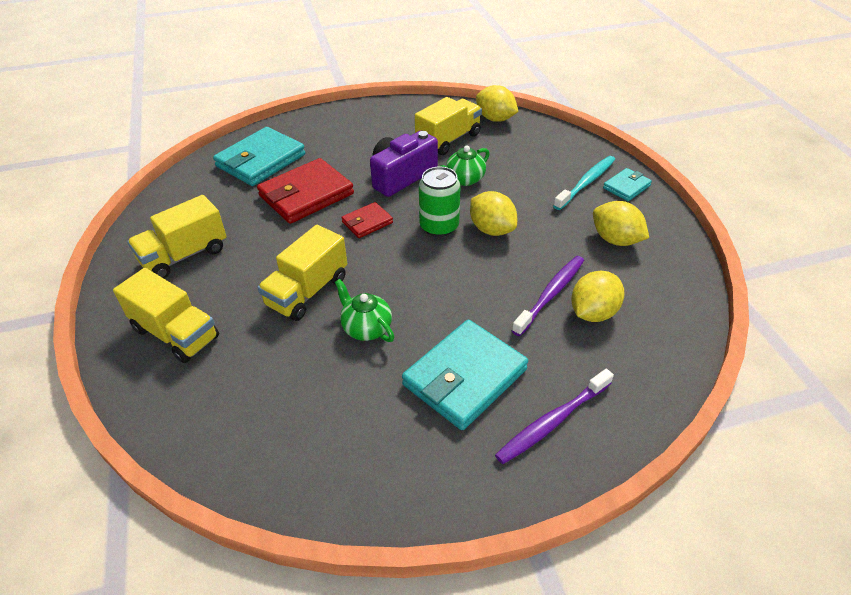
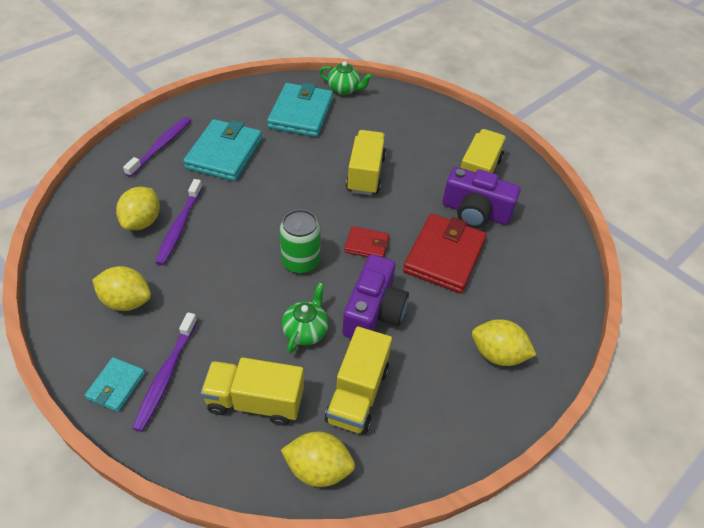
camera: 150 degrees right, 5 degrees up
(176, 333) = (423, 127): yellow truck -> yellow truck (255, 401)
(236, 220) = (475, 212): none -> purple camera
(261, 161) = (527, 283): turquoise wallet -> turquoise wallet (301, 113)
(366, 328) = (306, 163): green teapot -> green teapot (344, 89)
(367, 222) = (366, 245): red wallet -> red wallet turned 75 degrees clockwise
(491, 229) = (250, 274): yellow lemon -> yellow lemon (497, 354)
(586, 183) = (166, 375): turquoise toothbrush -> purple toothbrush

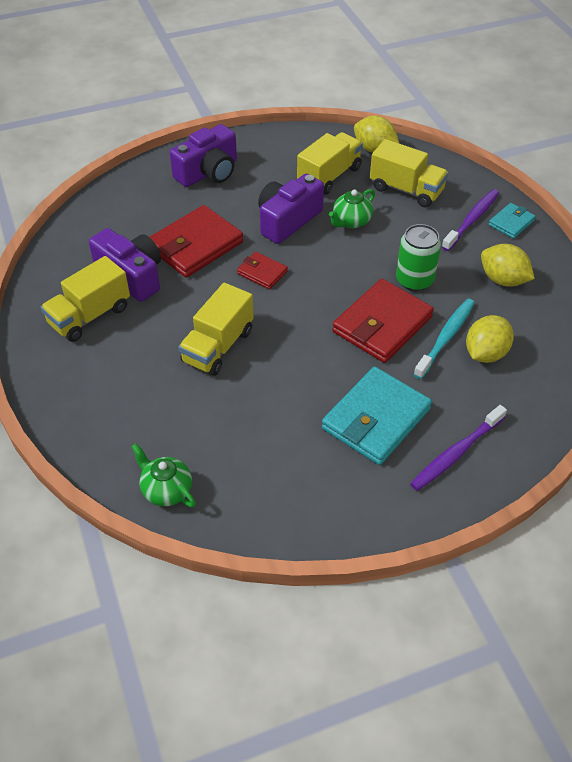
camera: 155 degrees left, 0 degrees up
(179, 226) = (445, 338): purple toothbrush -> turquoise toothbrush
(239, 224) = (382, 324): none -> red wallet
(300, 261) = (333, 274): green can -> green can (414, 280)
(301, 113) = (251, 460): turquoise wallet -> none
(497, 354) = (208, 172): yellow lemon -> purple camera

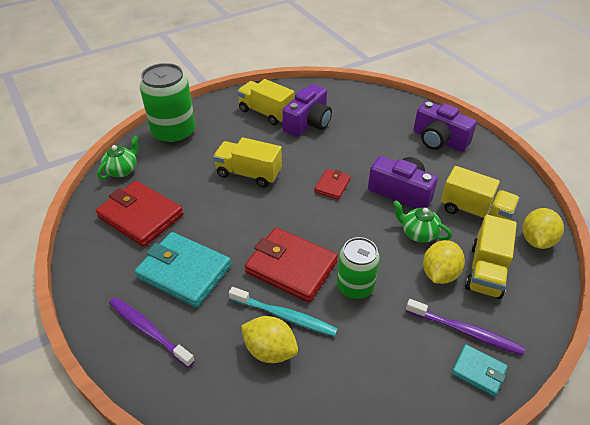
camera: 80 degrees right, 5 degrees down
(97, 425) = (174, 133): none -> green can
(195, 245) = (350, 147): red wallet -> red wallet (140, 216)
(503, 280) = (379, 364): yellow lemon -> yellow lemon (439, 274)

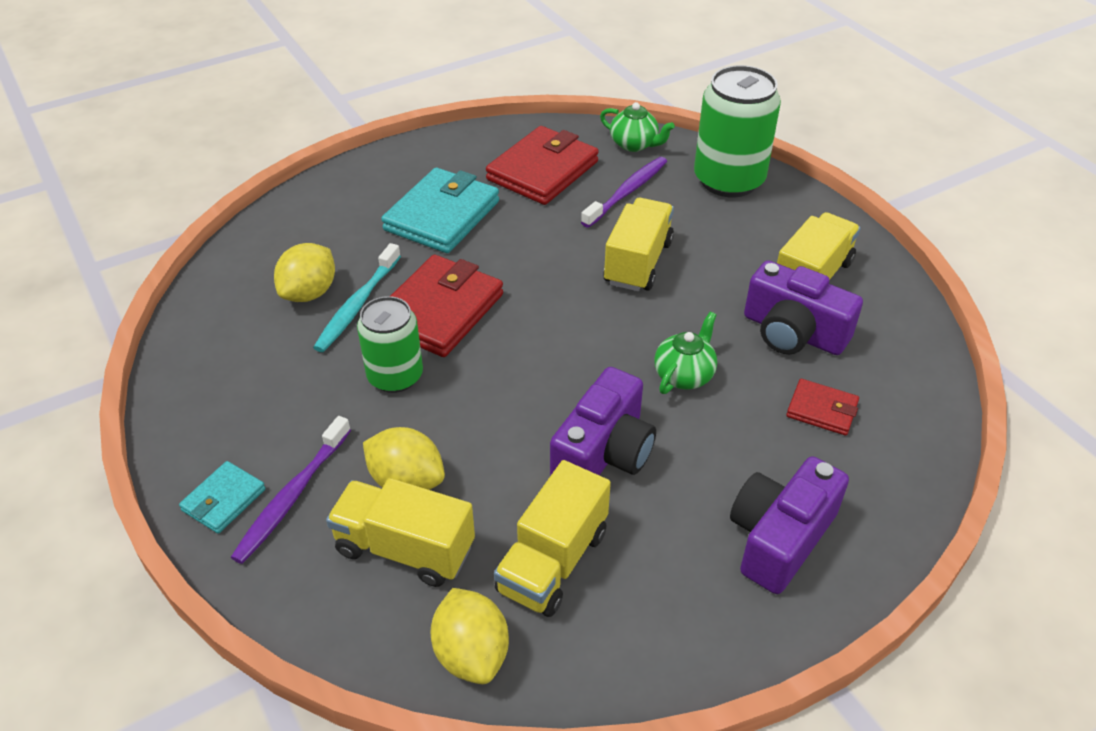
camera: 90 degrees right, 0 degrees up
(149, 331) = (358, 198): purple toothbrush -> purple toothbrush (627, 192)
(332, 186) = (616, 359): red wallet -> red wallet (822, 410)
(418, 233) = (499, 465): green teapot -> green teapot (684, 375)
(536, 240) = (471, 653): yellow lemon -> yellow lemon turned 45 degrees clockwise

